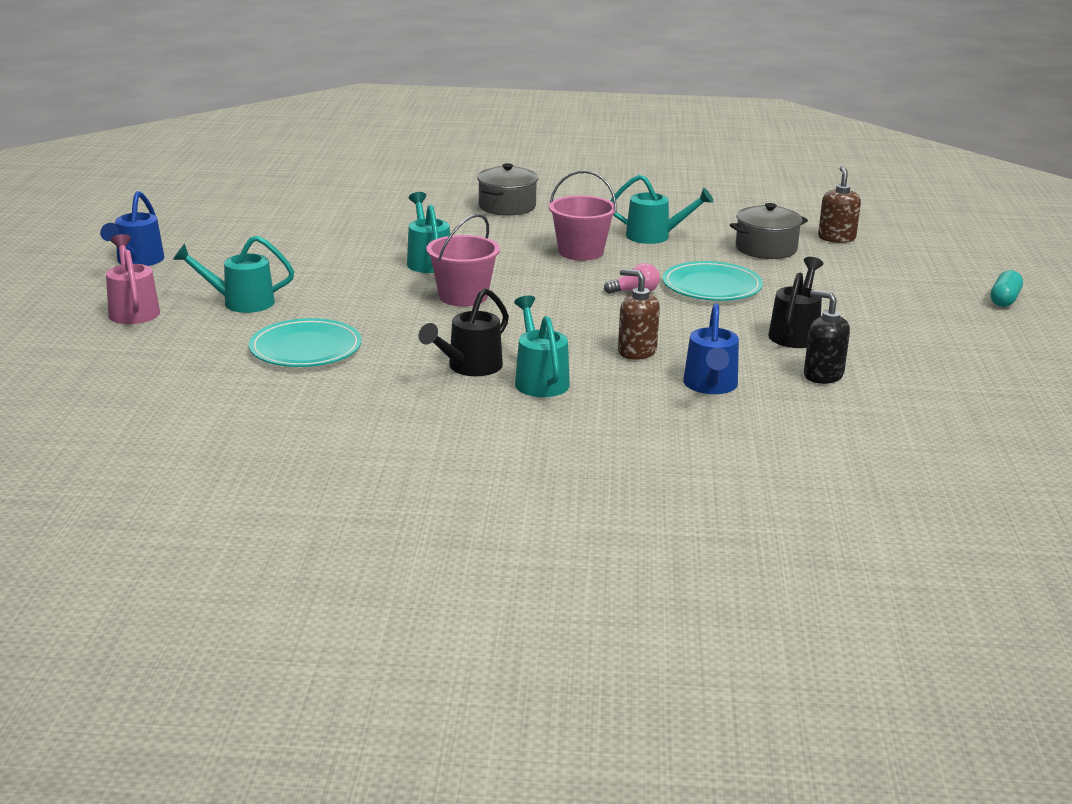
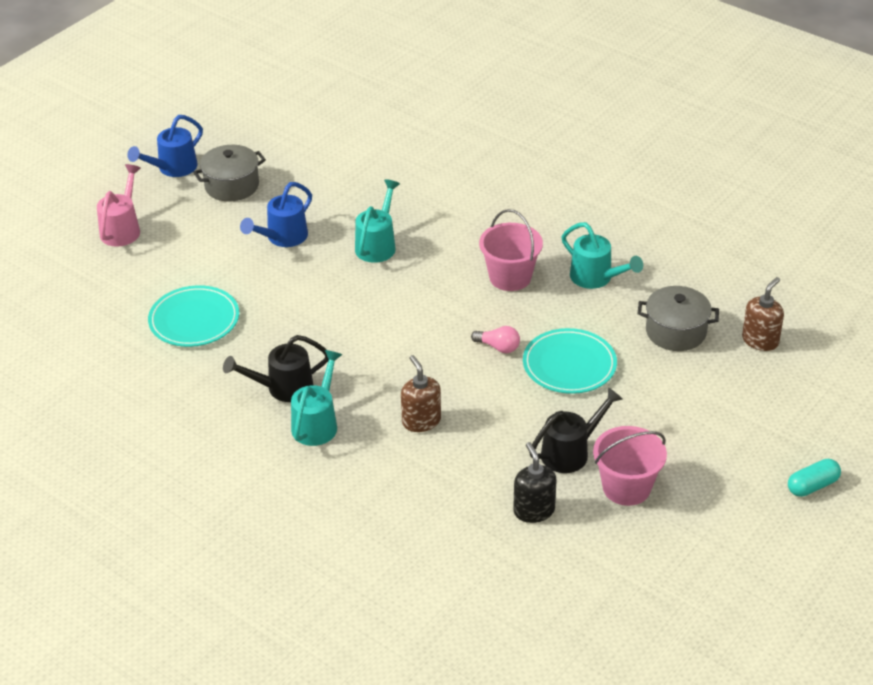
camera: 35 degrees right, 15 degrees up
(240, 302) = (198, 247): turquoise watering can -> none
(463, 296) = (360, 301): pink bucket -> pink bucket (626, 487)
(507, 206) = (514, 191): grey pot -> grey pot (232, 186)
(710, 386) = (432, 484): blue watering can -> blue watering can (282, 238)

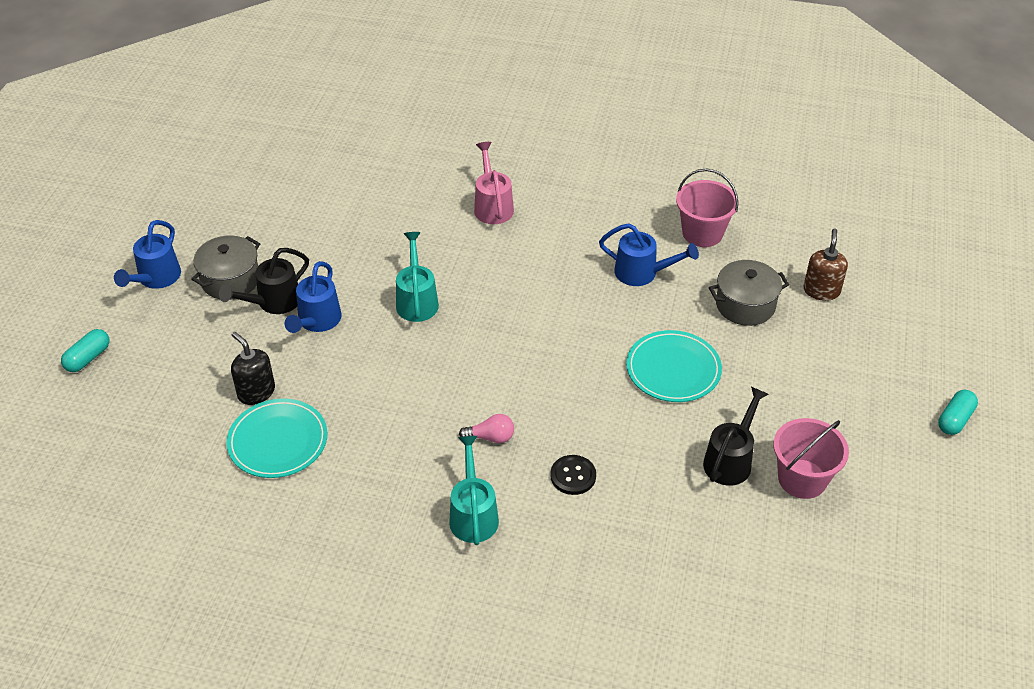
camera: 25 degrees left, 5 degrees up
(85, 214) = (88, 358): none -> turquoise capsule
(122, 229) = (140, 362): pink watering can -> pink watering can (492, 206)
(283, 388) = (415, 487): black watering can -> black watering can (273, 302)
(421, 421) = (573, 476): brown soap dispenser -> black button
(498, 347) = (597, 372): pink light bulb -> pink light bulb (490, 437)
(510, 277) = (563, 296): pink bucket -> pink bucket (702, 233)
(534, 510) = (735, 534): black soap dispenser -> black soap dispenser (256, 392)
(596, 278) = (642, 273): turquoise watering can -> blue watering can

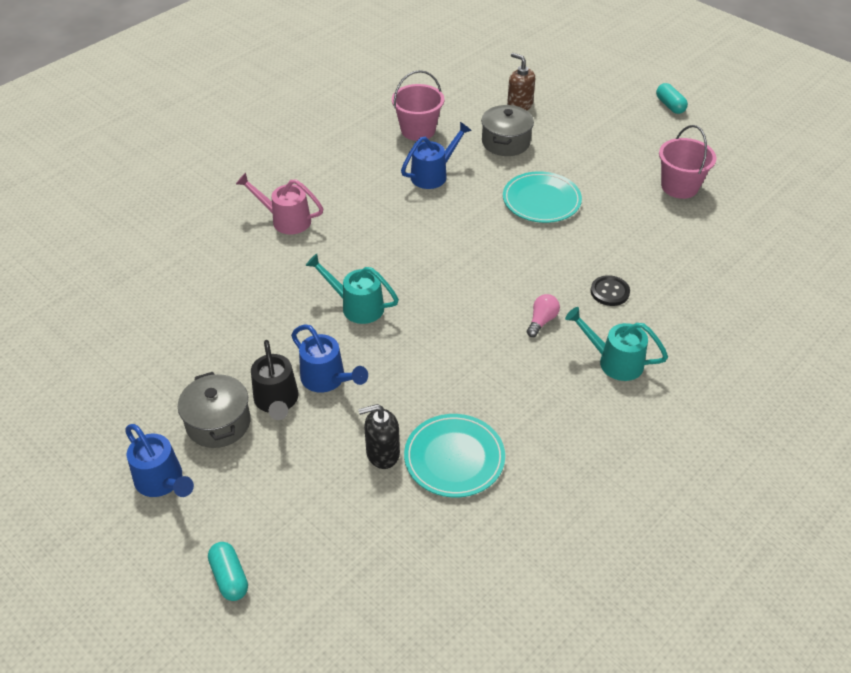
camera: 60 degrees left, 0 degrees up
(730, 460) = (643, 210): black watering can -> none

